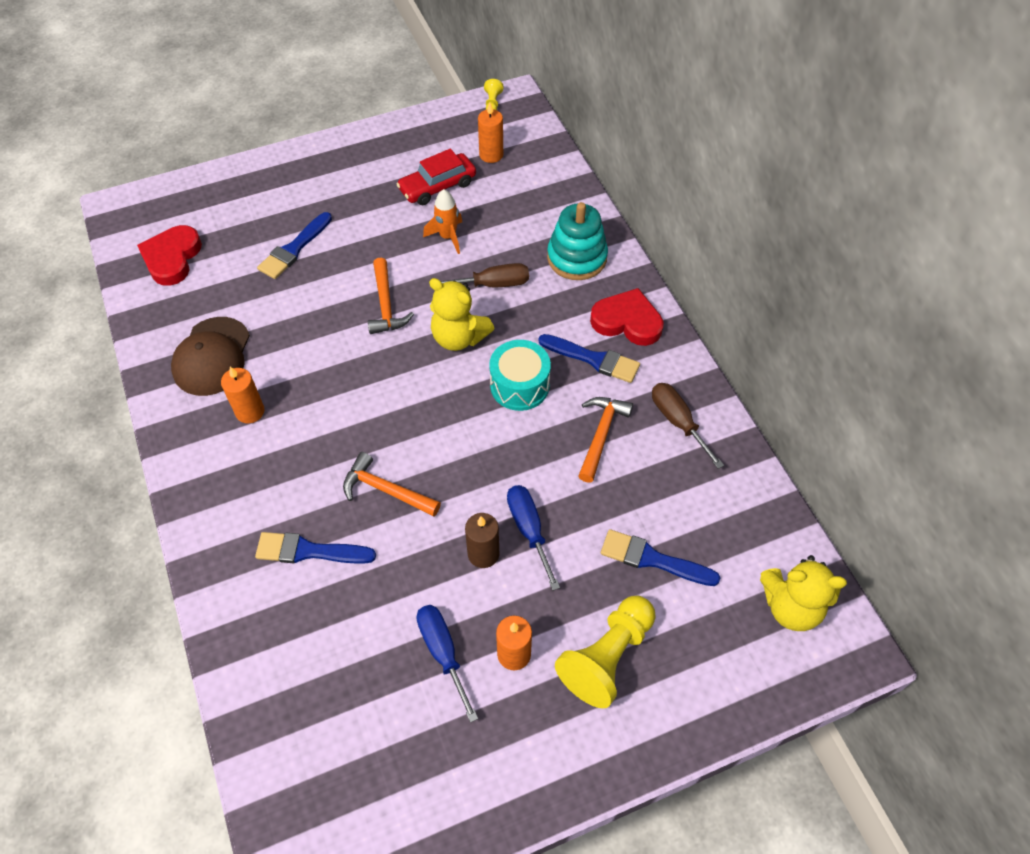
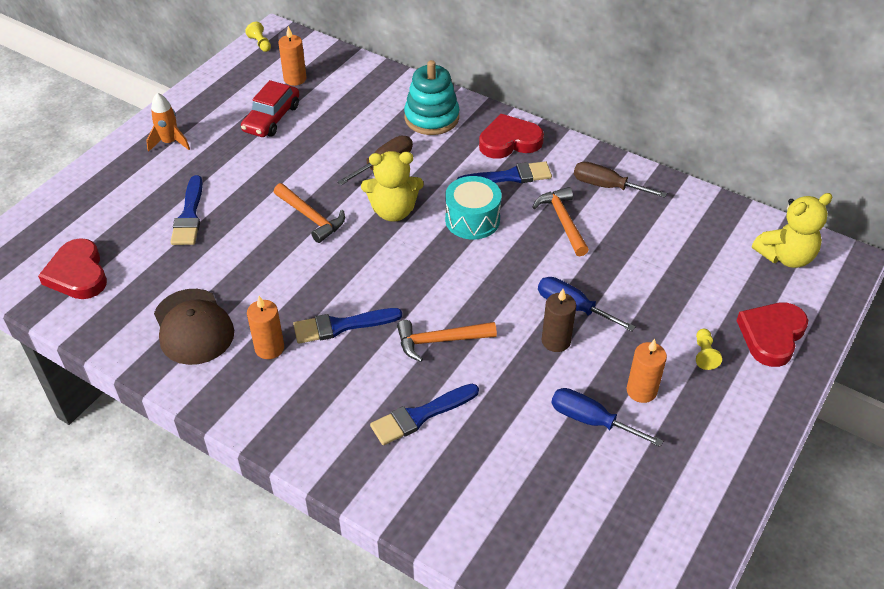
camera: 35 degrees left, 10 degrees down
(448, 237) = (315, 149): orange rocket -> orange rocket (170, 142)
(607, 657) = (704, 354): yellow pawn -> yellow pawn, size x0.44
(653, 559) = (674, 278): blue brush -> blue brush (341, 326)
(692, 681) = (771, 335): none -> red heart

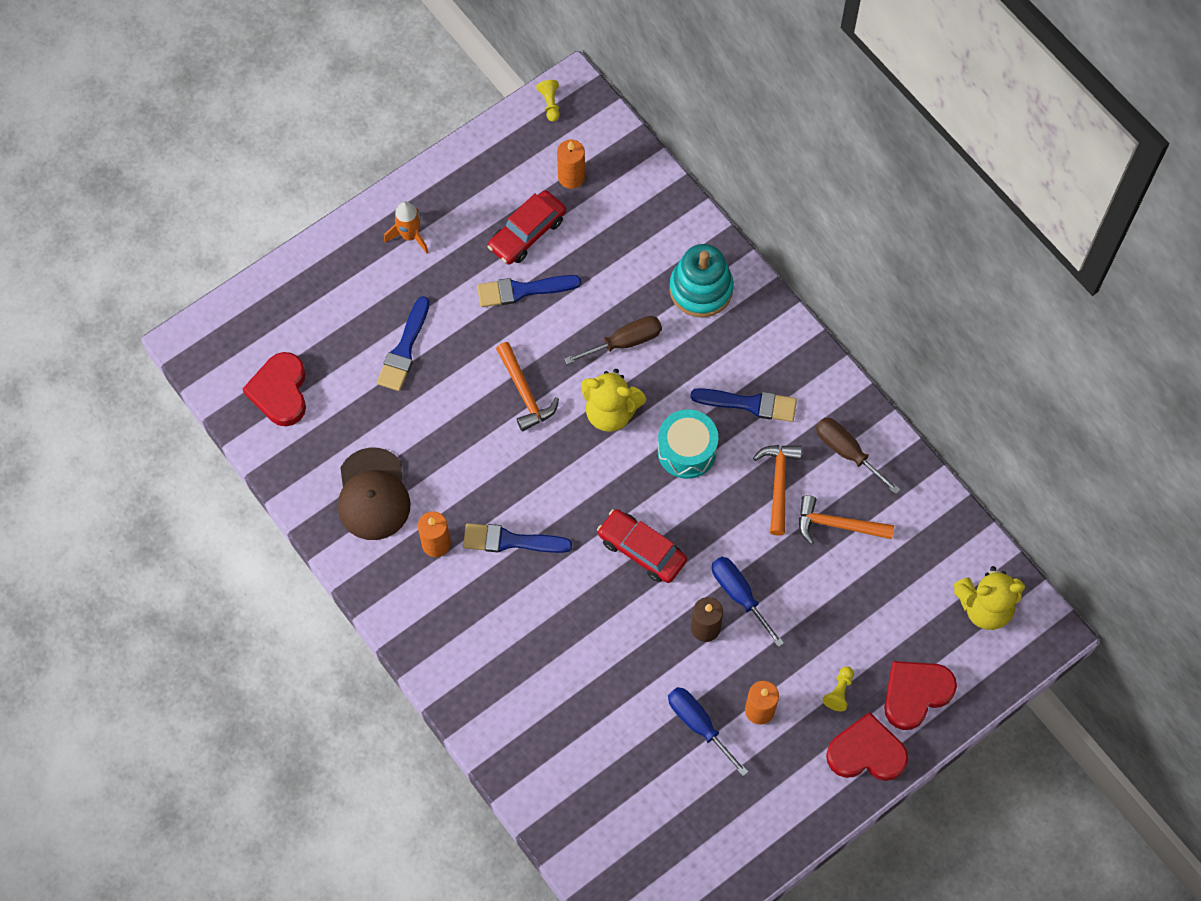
camera: 20 degrees right, 20 degrees up
(420, 415) = (548, 665): blue brush -> blue brush (522, 290)
(440, 341) = (596, 590): orange hammer -> orange hammer (837, 525)
(467, 299) = (642, 550): none -> red car
(509, 141) = (771, 352): red heart -> red heart (866, 752)

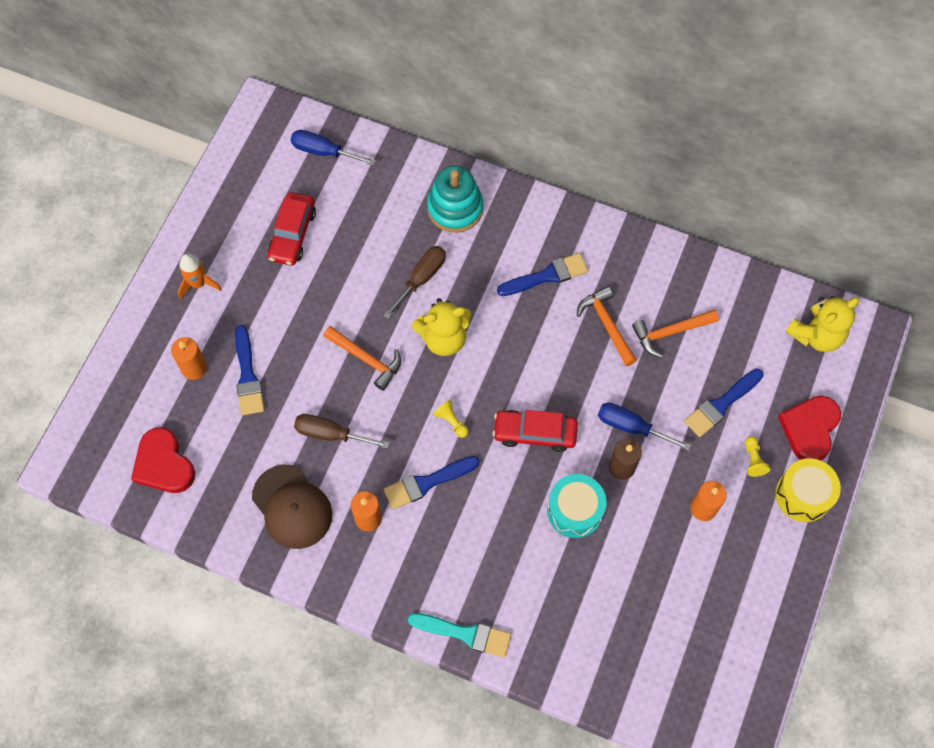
camera: 30 degrees left, 0 degrees up
(461, 698) = (465, 634): none -> turquoise brush
(522, 290) = (316, 280): blue brush -> blue brush (721, 404)
(550, 104) = (250, 126): yellow pawn -> yellow pawn (451, 421)
(571, 177) = (301, 174): orange candle -> orange candle (194, 368)
(687, 451) = (521, 337): turquoise drum -> turquoise drum (575, 510)
(698, 724) = (664, 546): blue screwdriver -> blue screwdriver (323, 151)
(847, 452) = (642, 273): brown screwdriver -> brown screwdriver (330, 434)
(866, 752) = (803, 495): red heart -> yellow drum

